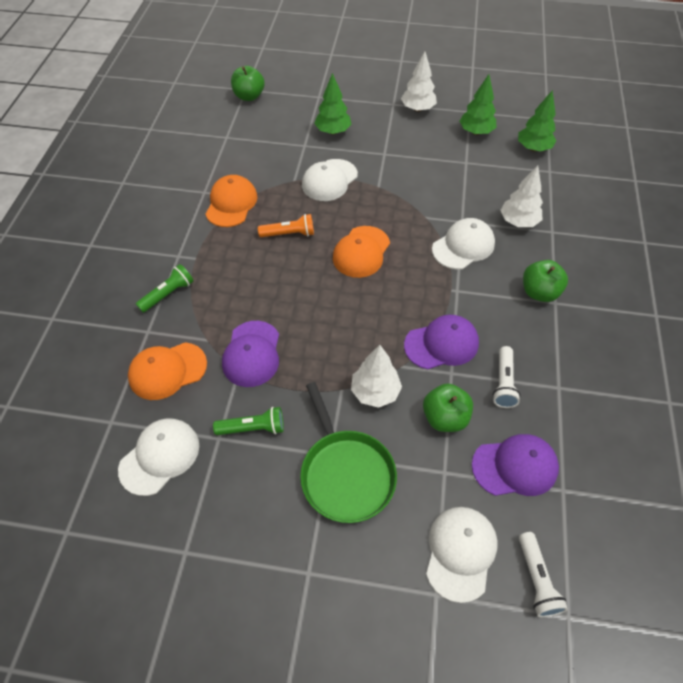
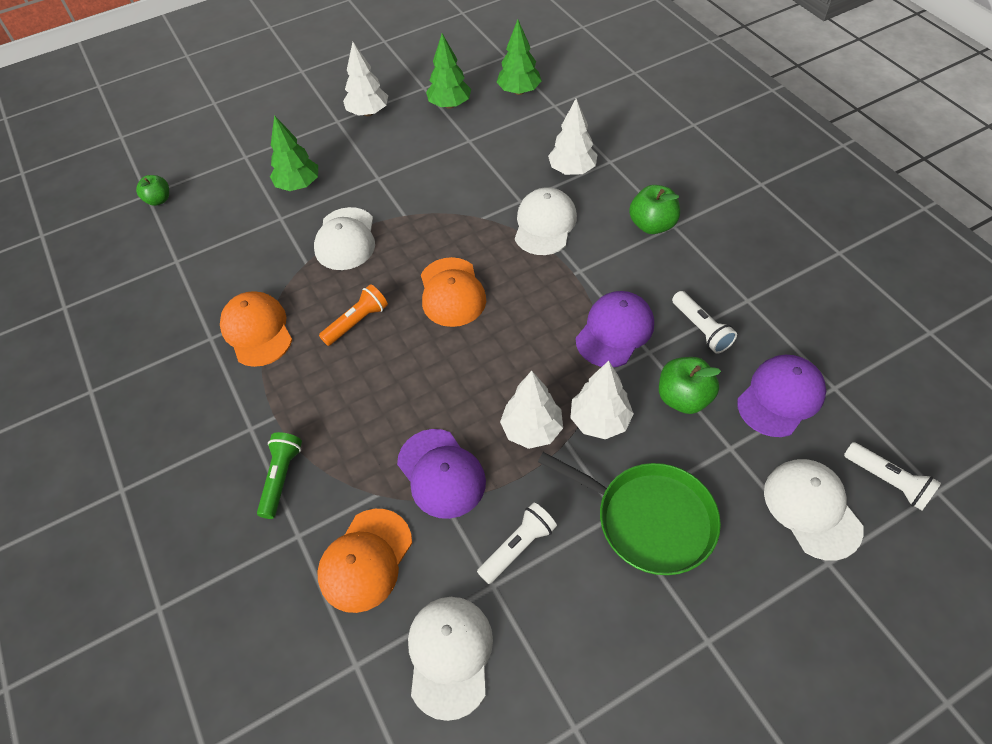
camera: 35 degrees left, 0 degrees up
(249, 96) = (159, 200): green apple -> green apple, size x0.66
(253, 428) = (518, 547): green flashlight -> white flashlight
(328, 367) = (532, 430): none -> white tree

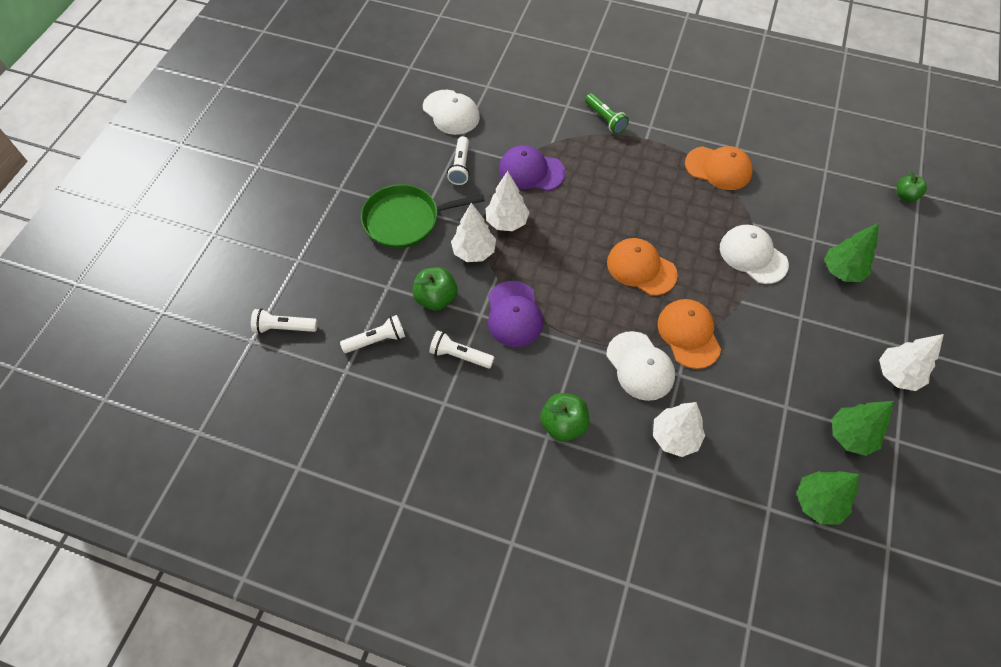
camera: 135 degrees right, 5 degrees up
(357, 322) = (671, 211): orange flashlight -> none
(365, 560) = (525, 117): orange cap -> orange cap (688, 334)
(780, 397) = (376, 340): purple cap -> white flashlight
(812, 509) = (321, 282): white cap -> none

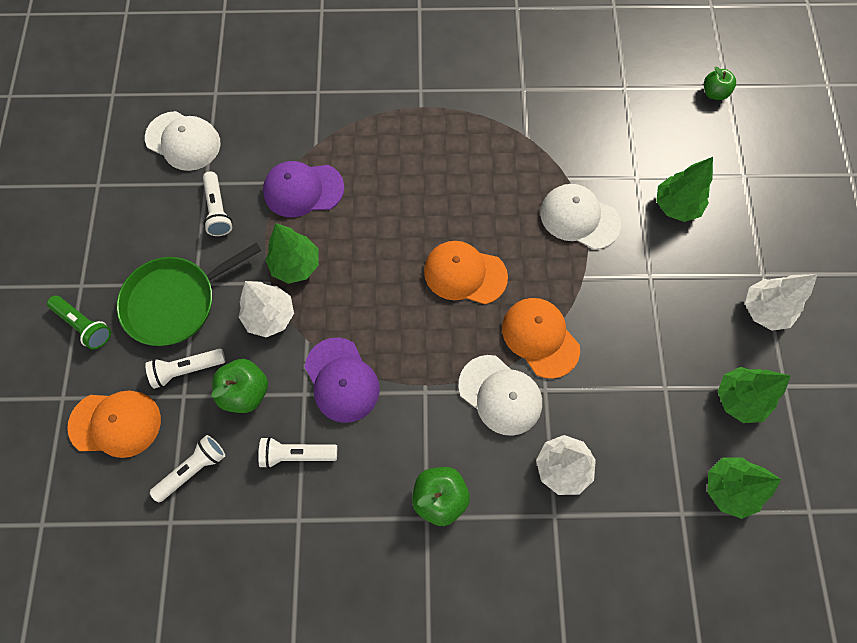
camera: 20 degrees left, 10 degrees up
(284, 327) = (75, 493): white flashlight -> white flashlight (187, 369)
(507, 222) = (296, 265): white tree -> green tree
(605, 119) = (367, 96): green flashlight -> green flashlight (84, 325)
(718, 168) = (511, 120): orange cap -> orange cap (115, 423)

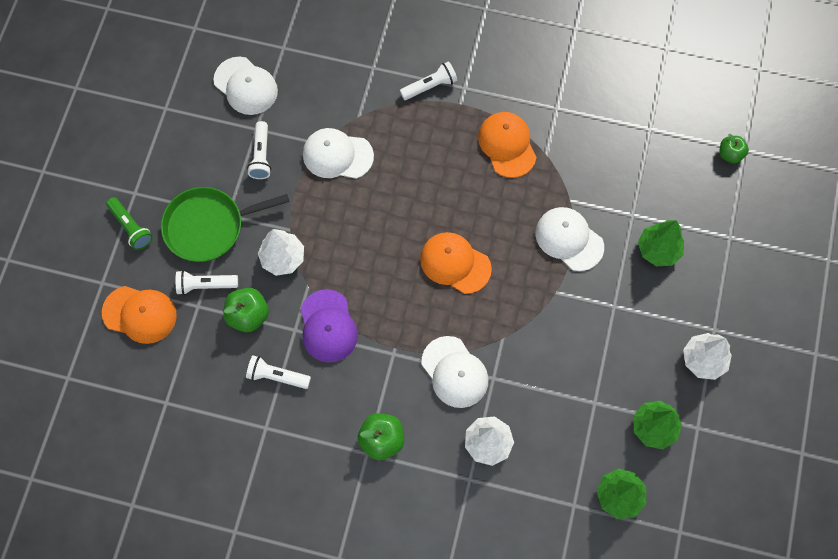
camera: 15 degrees right, 0 degrees up
(193, 469) = (193, 366): white flashlight -> white flashlight (430, 86)
(296, 265) = (315, 220): green tree -> none
(303, 190) = (337, 155): purple cap -> white cap
(540, 337) = (502, 334): orange cap -> orange cap (507, 145)

